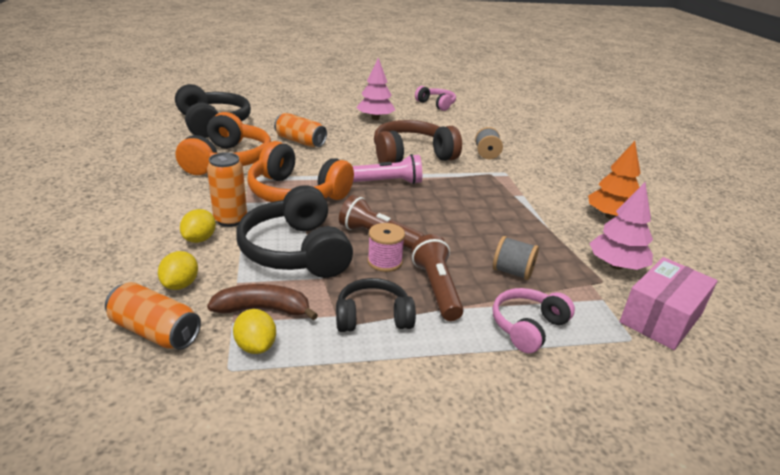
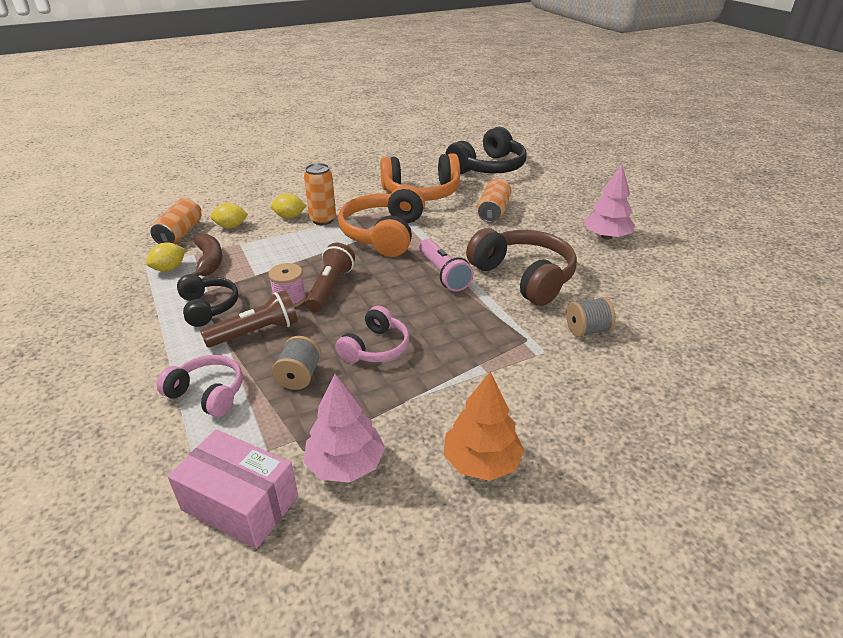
camera: 75 degrees right, 5 degrees up
(296, 251) = (289, 256): black headphones -> none
(436, 104) = (718, 268): pink headphones -> pink headphones (376, 348)

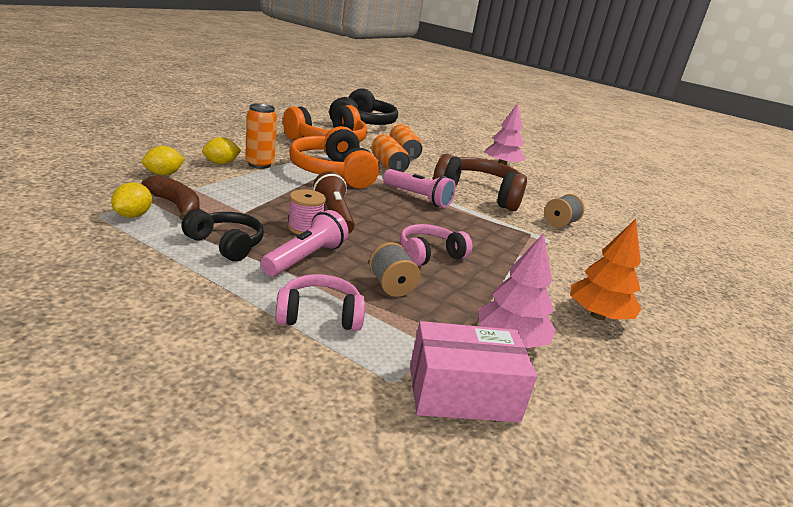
camera: 35 degrees left, 10 degrees down
(180, 233) = (106, 183): orange can -> orange can (388, 165)
(256, 332) = (305, 258): brown flashlight -> pink flashlight
(376, 348) = (429, 255): pink headphones -> pink headphones turned 120 degrees counterclockwise

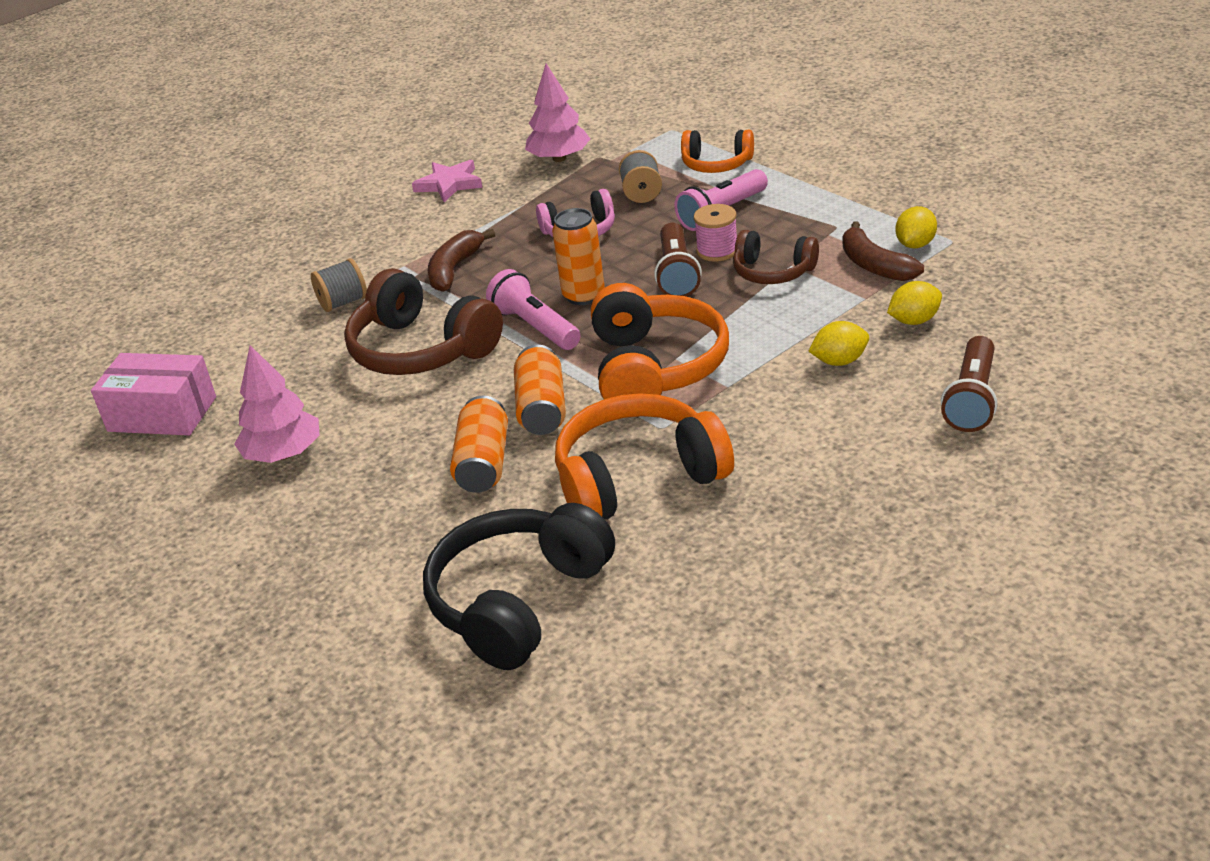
camera: 155 degrees left, 10 degrees up
(150, 143) = (972, 399): none -> brown flashlight
(226, 244) = (804, 220): black headphones -> none
(259, 164) = (777, 370): orange can -> orange can (584, 296)
(259, 209) = (773, 272): none -> brown headphones
(319, 315) = (716, 164): pink headphones -> orange headphones
(463, 393) = (624, 126): pink box -> pink box (162, 414)
(506, 236) = (454, 269): none -> brown banana
(598, 315) = (449, 184): orange tree -> pink star

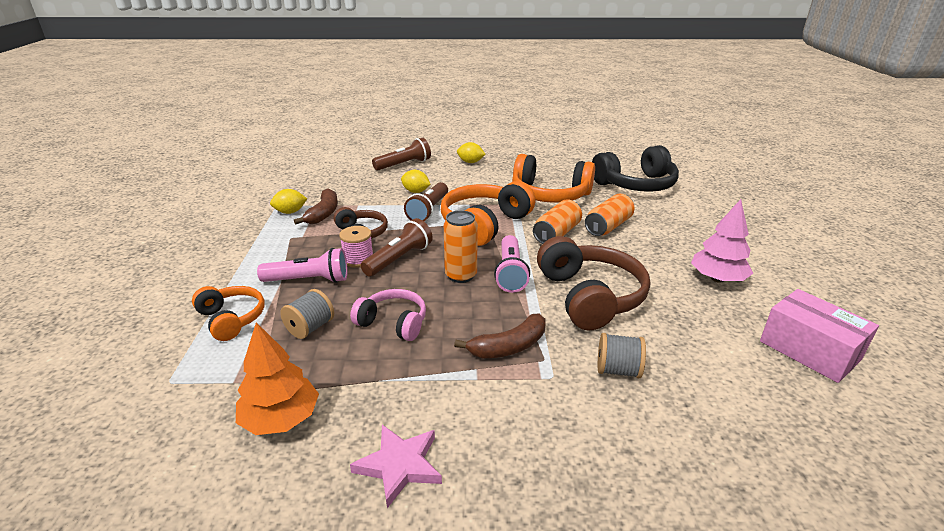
camera: 145 degrees left, 5 degrees down
(559, 158) = (281, 419): pink tree -> orange tree
(760, 344) = (428, 211): none -> brown flashlight
(914, 321) = (363, 189): yellow lemon -> yellow lemon (470, 162)

